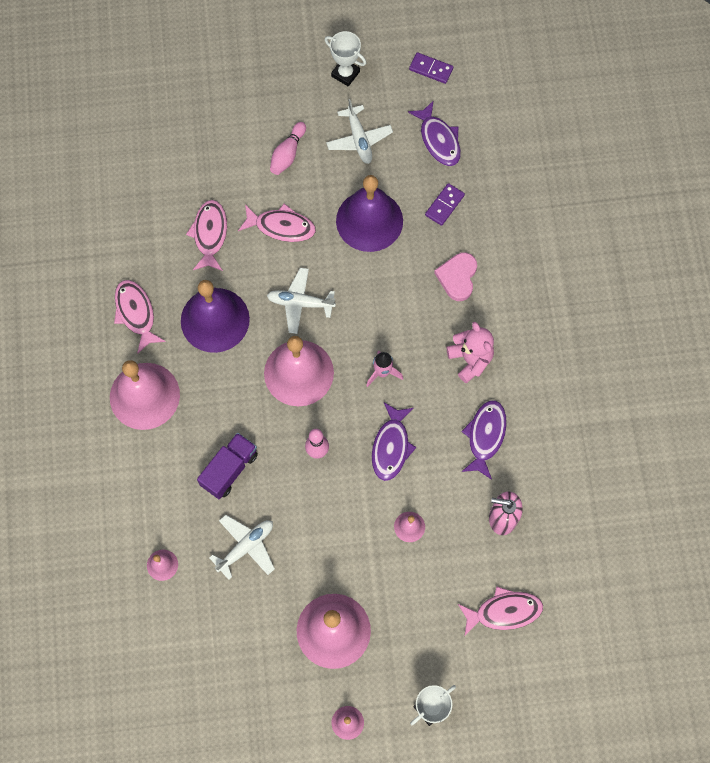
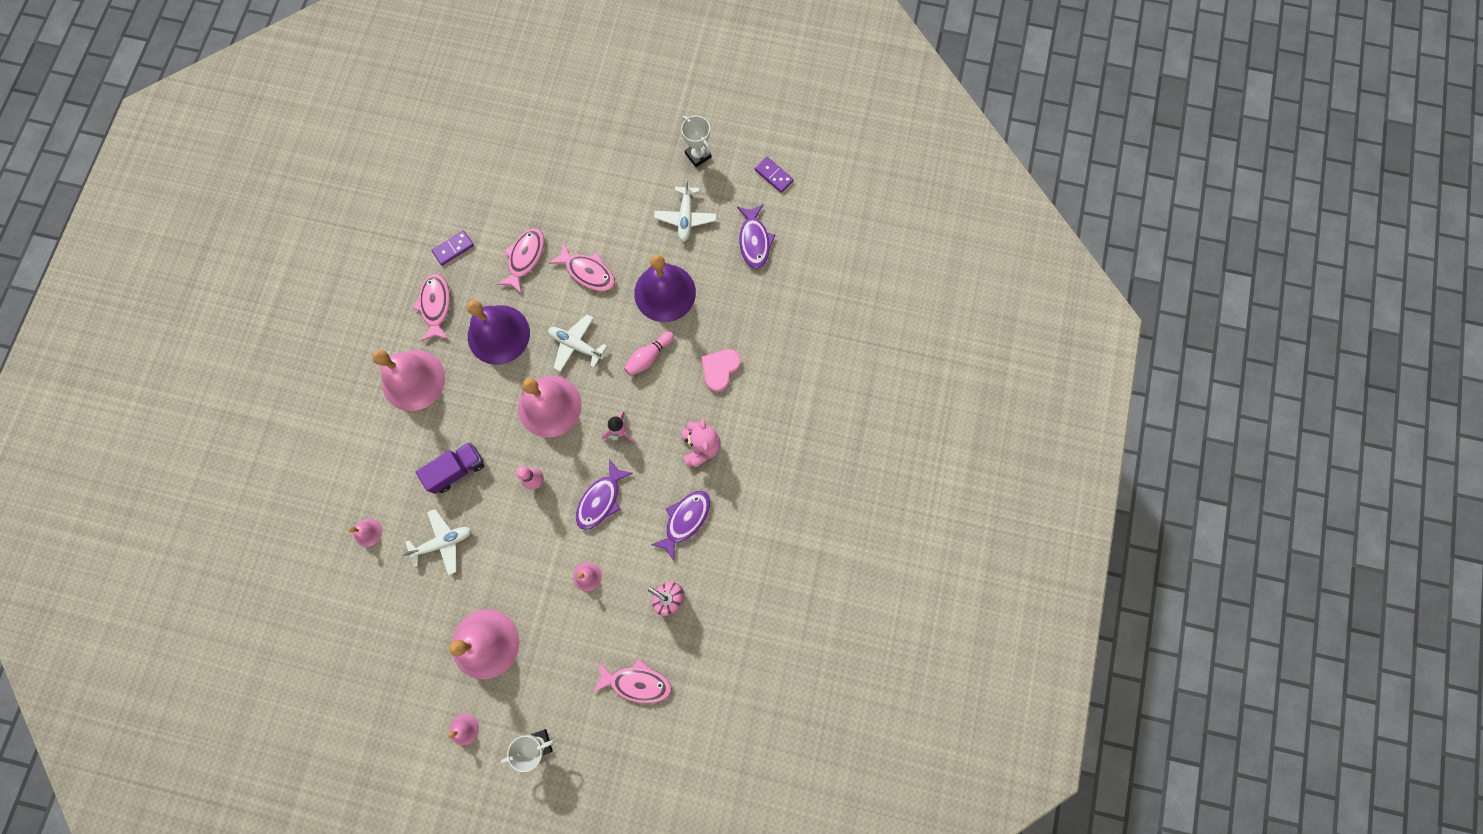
camera: 20 degrees right, 5 degrees up
(288, 154) = (619, 210): pink bowling pin -> pink bowling pin (648, 357)
(444, 205) = (735, 301): purple domino -> purple domino (453, 249)

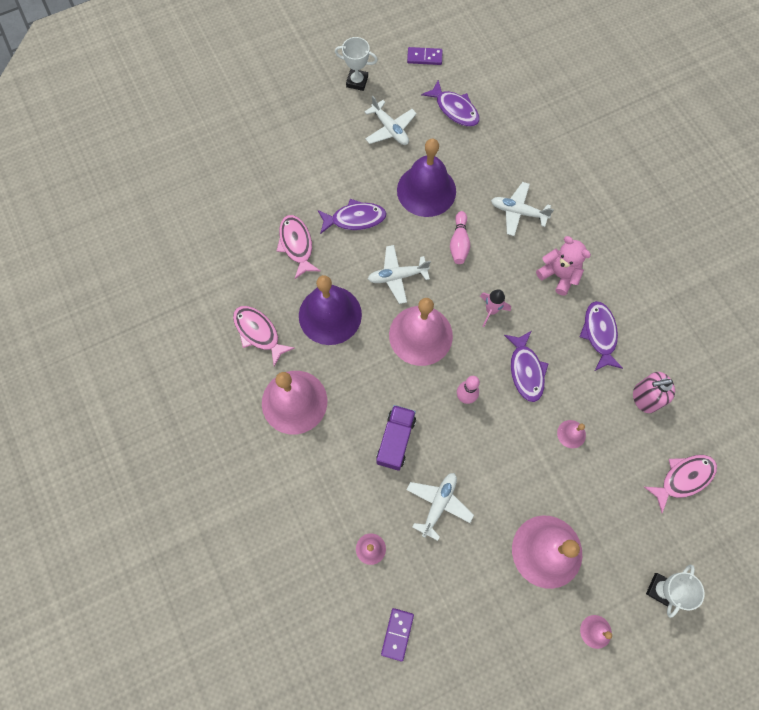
camera: 40 degrees left, 5 degrees down
(453, 249) = (232, 280): purple domino -> purple domino (397, 634)
(588, 272) = (355, 219): pink fish -> purple fish
(720, 369) = (518, 212): pink heart -> white plane

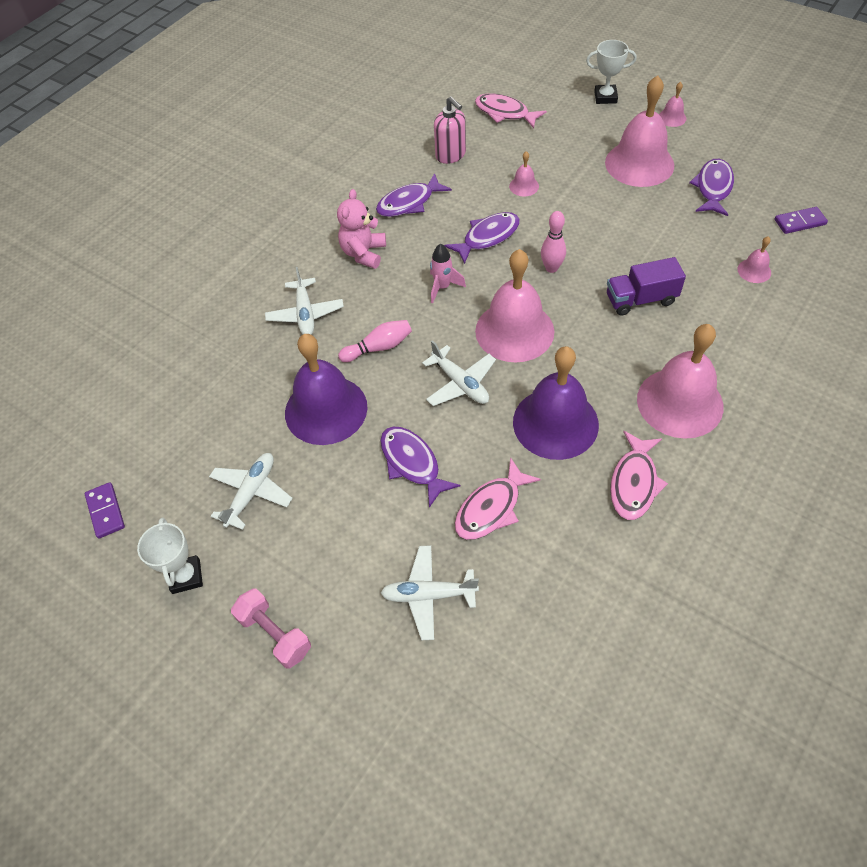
camera: 115 degrees left, 15 degrees down
(296, 109) = (274, 634): none -> pink dumbbell
(438, 504) = (669, 243): white plane -> white plane (429, 595)
(454, 109) = (184, 436): purple fish -> purple fish (713, 188)

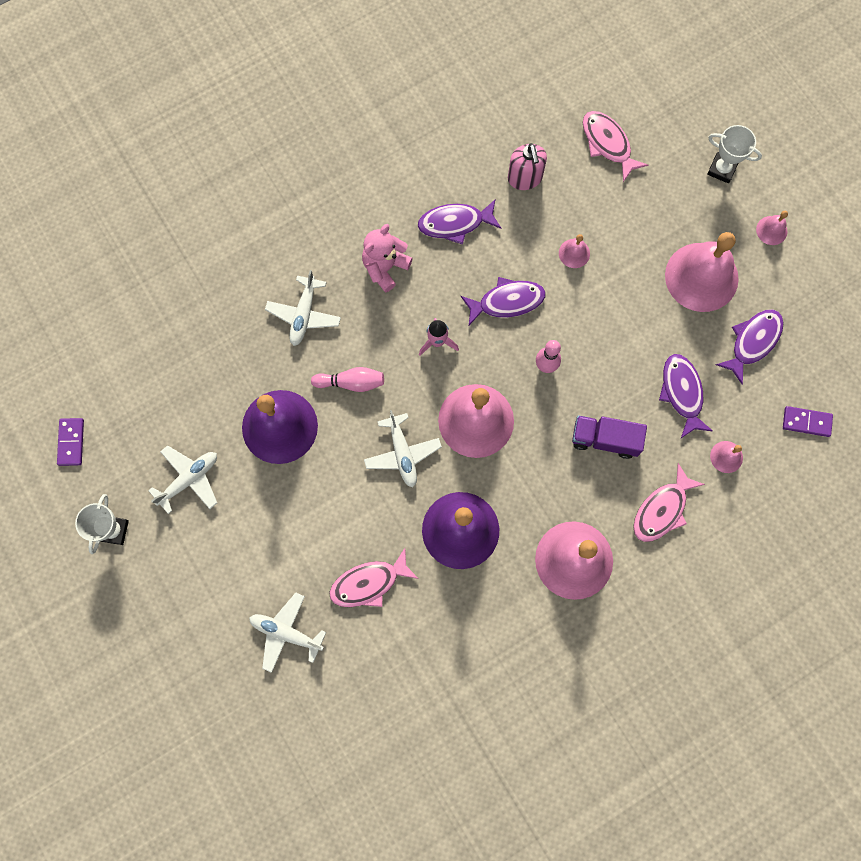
camera: 20 degrees right, 20 degrees up
(274, 634) = (161, 610): pink dumbbell -> none
(412, 463) = (326, 512): purple fish -> purple fish (682, 393)
(634, 483) = (492, 615): pink fish -> pink fish (662, 509)

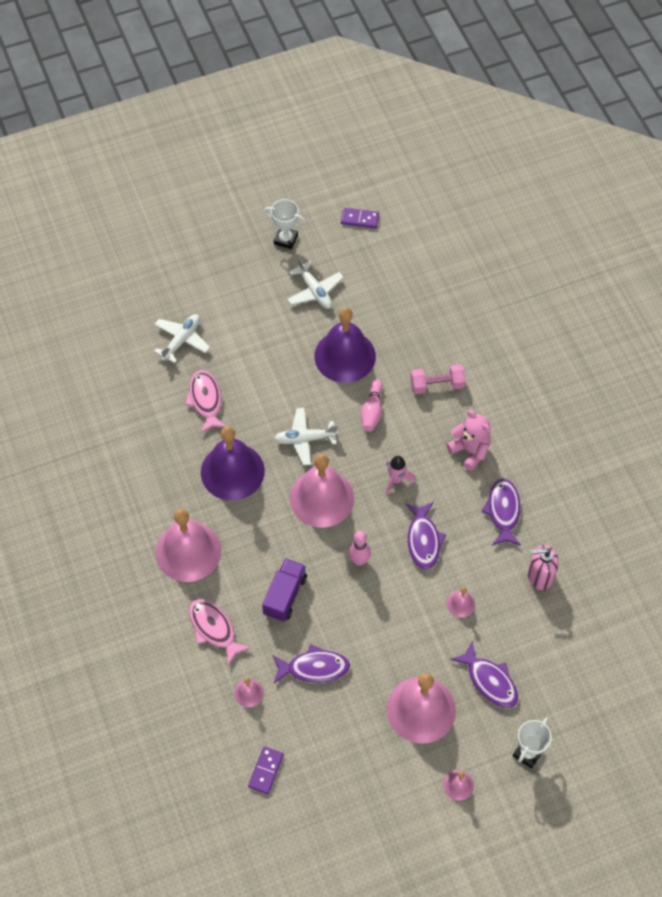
camera: 100 degrees right, 15 degrees down
(304, 314) = (437, 385): white plane -> pink dumbbell
(608, 144) = (566, 654): pink fish -> none
(753, 342) = (350, 741): purple fish -> purple fish (489, 681)

